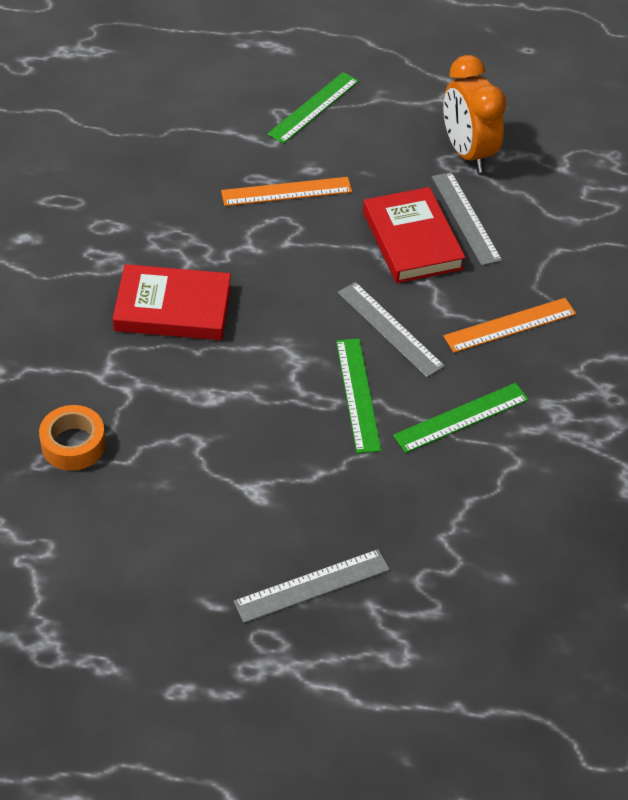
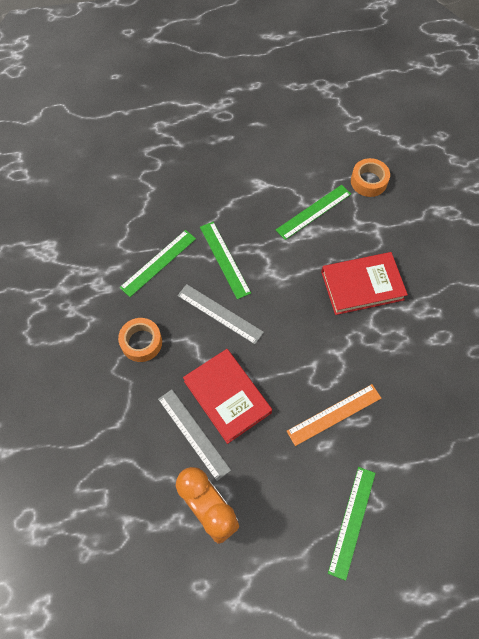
camera: 165 degrees right, 15 degrees up
(189, 423) = (313, 212): none -> green ruler
(312, 586) = (212, 145): grey ruler -> none
(510, 325) = (141, 342): orange ruler -> orange tape

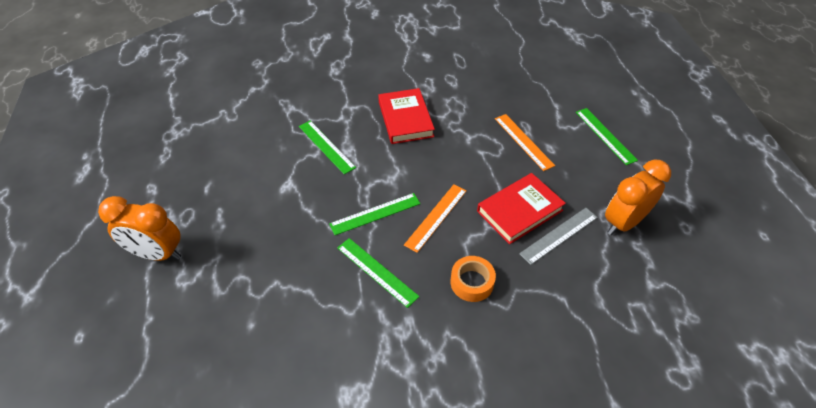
camera: 90 degrees left, 15 degrees down
(185, 104) = (157, 254): none -> orange clock
(220, 313) = (436, 217): grey ruler -> orange ruler
(352, 521) = (605, 135): green ruler -> green ruler turned 45 degrees clockwise
(368, 181) = (298, 109): orange tape -> none

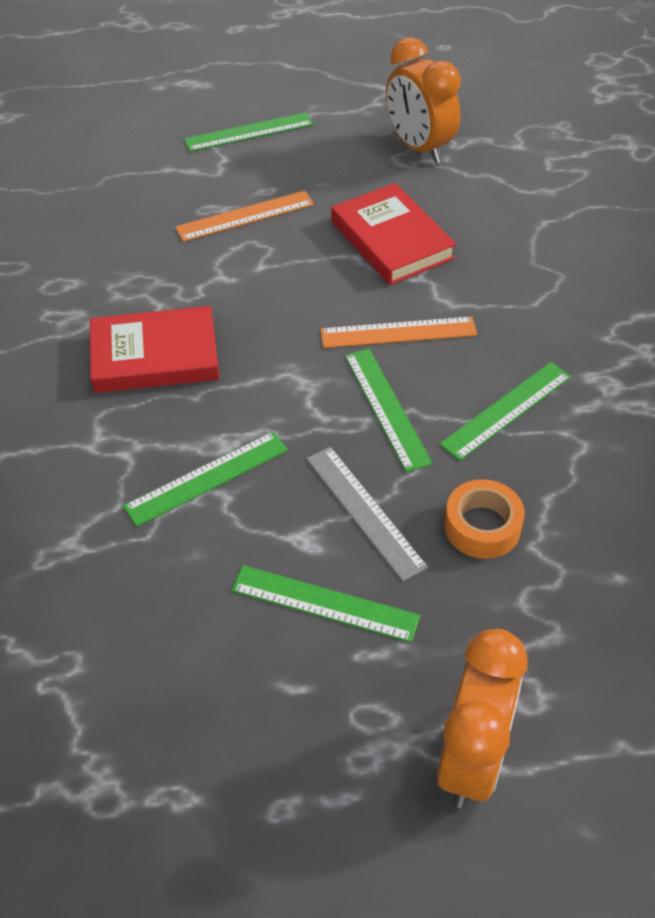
camera: 85 degrees left, 0 degrees up
(250, 195) = (325, 603): none -> green ruler
(436, 217) = (398, 332): orange ruler -> orange ruler turned 45 degrees counterclockwise
(472, 282) = (522, 304): orange tape -> orange tape (482, 526)
(559, 235) = (439, 208): grey ruler -> grey ruler (364, 511)

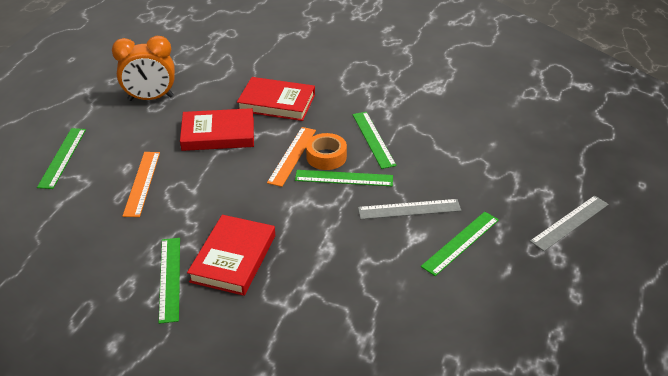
camera: 65 degrees left, 10 degrees down
(207, 478) = (348, 263): green ruler -> green ruler (170, 278)
(471, 758) = (570, 222): orange clock -> grey ruler
(482, 526) = (441, 173): orange tape -> orange tape (326, 157)
(510, 268) = (276, 103): none -> red book

